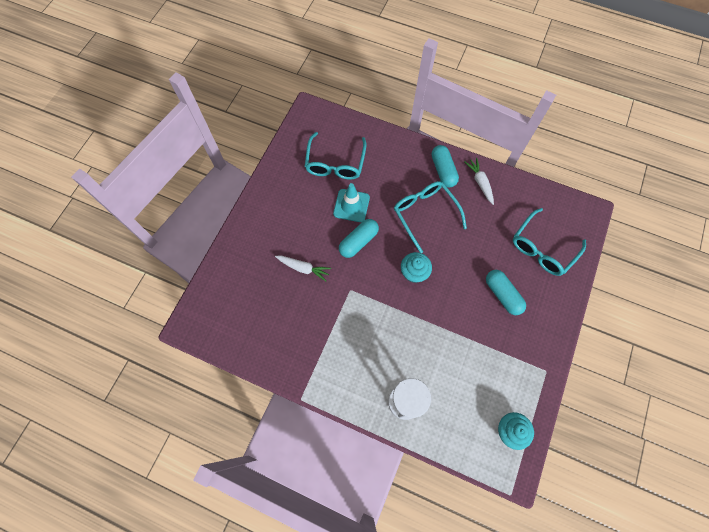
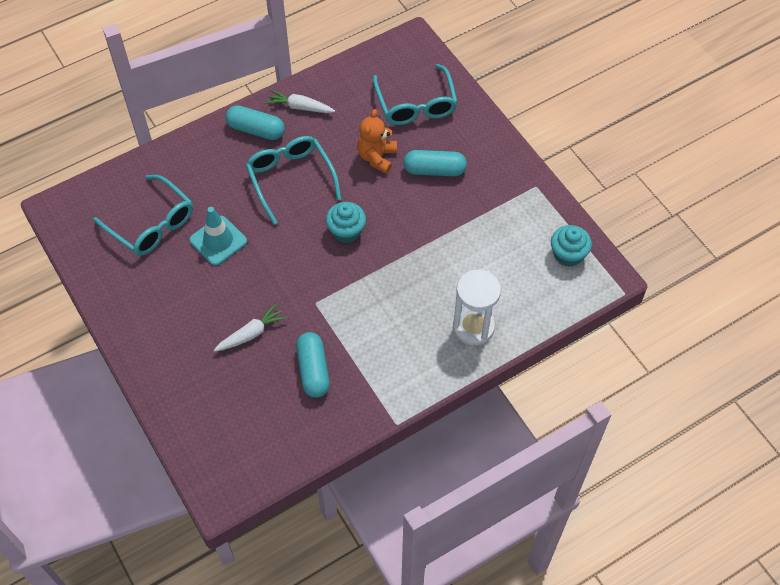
camera: 55 degrees left, 10 degrees down
(358, 241) = (267, 260): turquoise capsule -> turquoise capsule (313, 370)
(425, 214) = (290, 179): turquoise glasses -> turquoise glasses turned 60 degrees clockwise
(482, 253) = (377, 157): none -> orange teddy bear

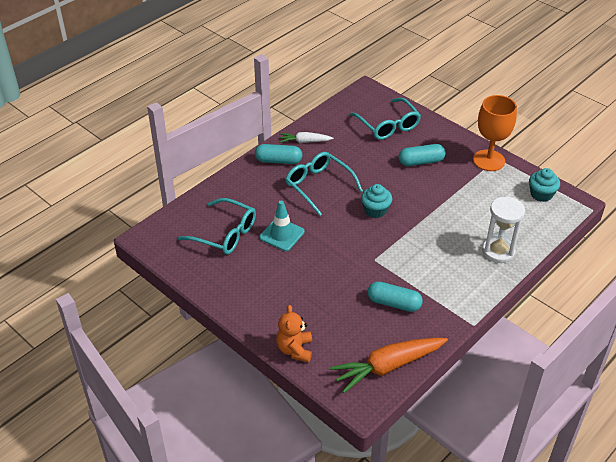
camera: 15 degrees left, 15 degrees down
(251, 333) = (335, 289): white carrot -> none
(270, 455) = (387, 367): none -> orange carrot
(313, 370) = (394, 303): turquoise capsule -> turquoise capsule turned 45 degrees counterclockwise
(377, 157) = (376, 161): orange teddy bear -> orange teddy bear (295, 349)
(523, 187) = (489, 160): none -> orange goblet

